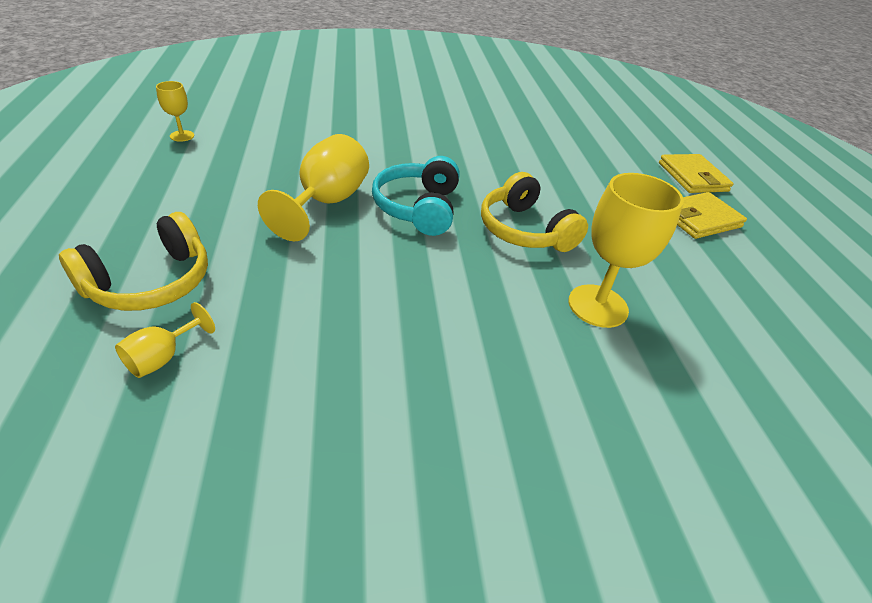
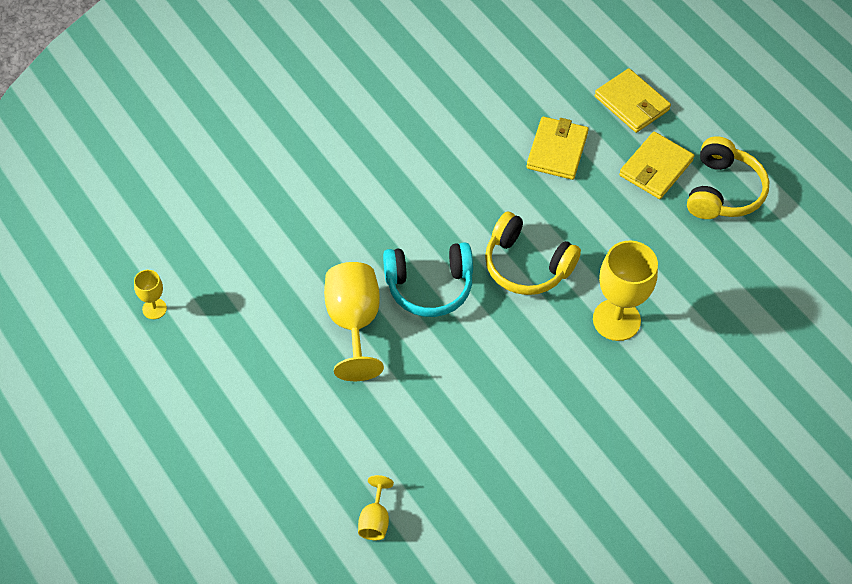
camera: 25 degrees left, 15 degrees up
(150, 282) = (306, 473): yellow headphones -> yellow headphones (723, 191)
(418, 208) = (429, 286): turquoise headphones -> turquoise headphones turned 75 degrees counterclockwise
(604, 177) = (557, 150): none -> yellow wallet

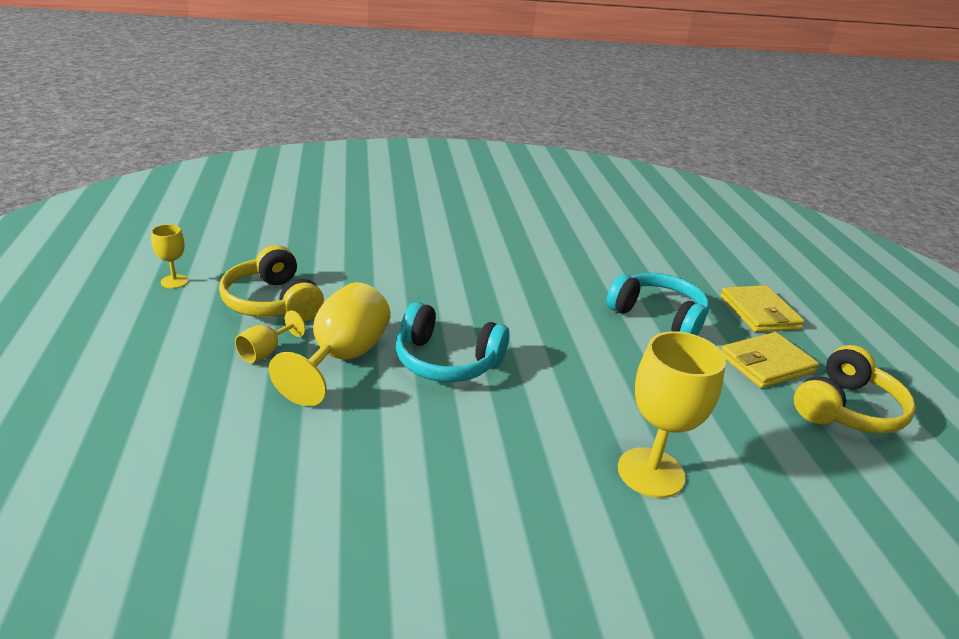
camera: 25 degrees right, 25 degrees down
(375, 520) = (169, 548): yellow goblet -> yellow goblet (265, 352)
(526, 265) = (567, 384): yellow headphones -> yellow headphones (272, 302)
(557, 150) = (658, 317): yellow wallet -> turquoise headphones

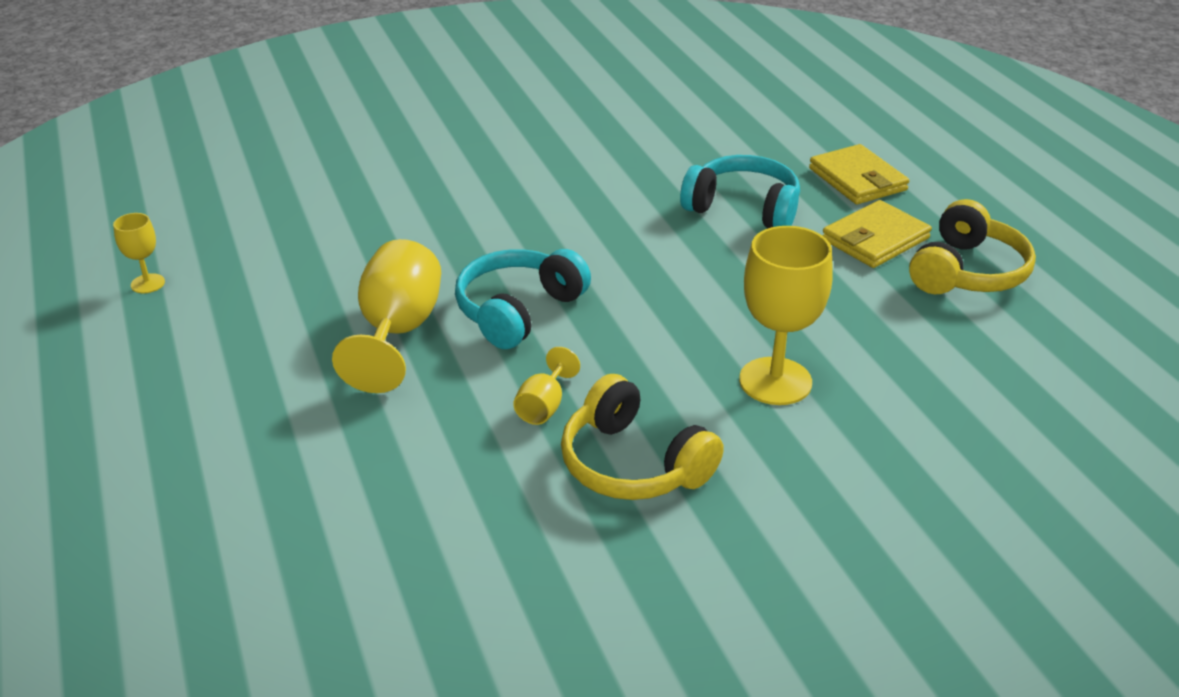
camera: 10 degrees left, 5 degrees up
(265, 352) = (305, 344): yellow goblet -> yellow goblet (544, 406)
(272, 302) = (283, 284): yellow headphones -> yellow headphones (633, 464)
(446, 361) = (518, 311): turquoise headphones -> turquoise headphones turned 120 degrees clockwise

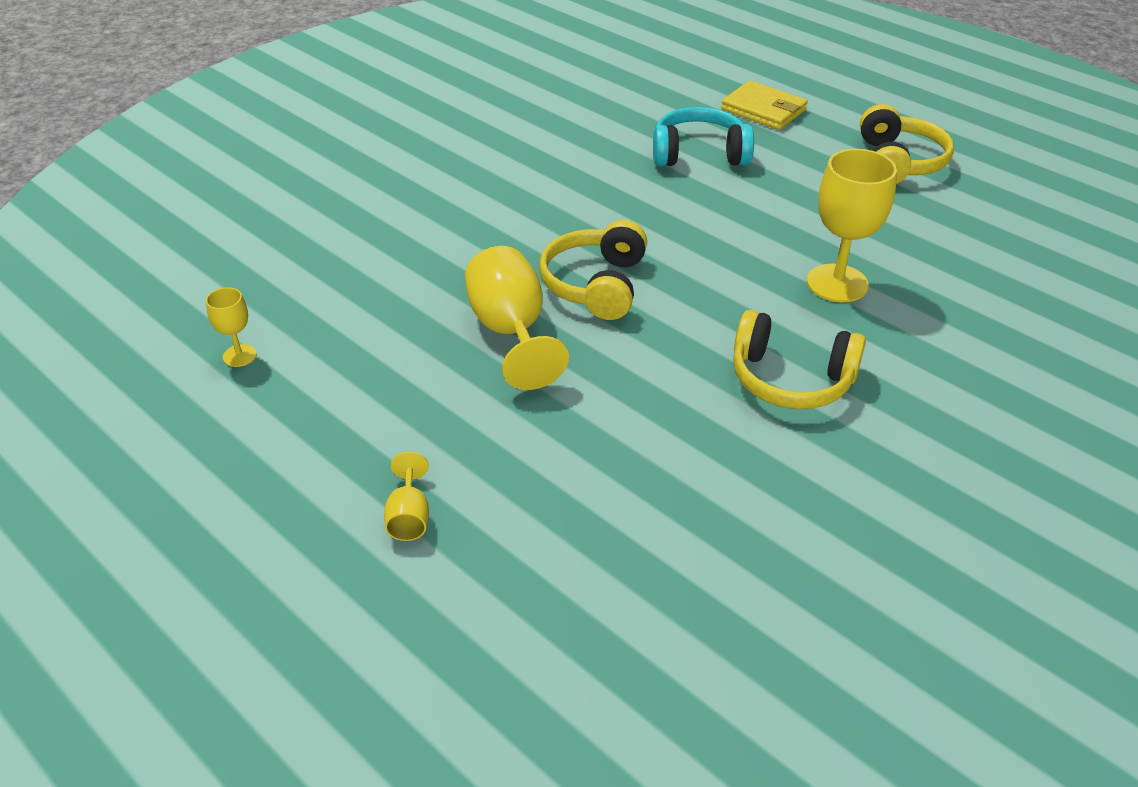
camera: 25 degrees left, 5 degrees up
(518, 311) = (596, 285): turquoise headphones -> yellow headphones
(544, 406) = (684, 356): yellow goblet -> yellow goblet (409, 517)
(875, 239) = (815, 154): yellow wallet -> none

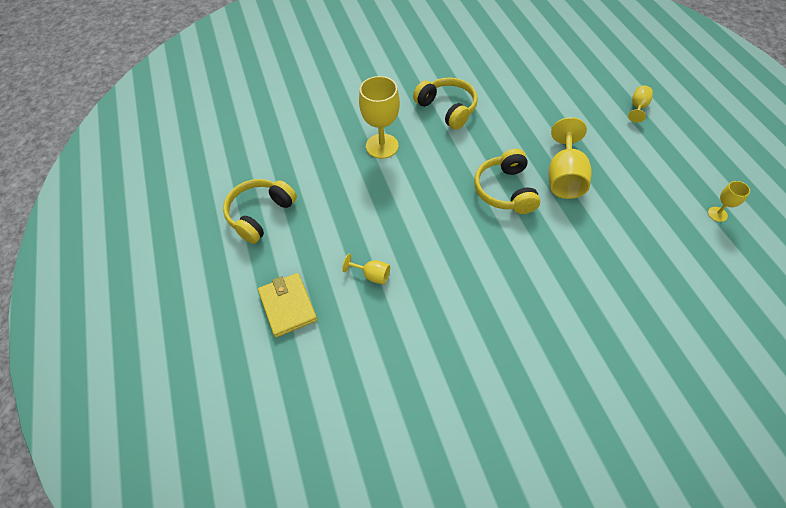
camera: 150 degrees left, 15 degrees up
(596, 285) = (505, 190): yellow headphones -> yellow headphones turned 135 degrees clockwise
(699, 154) = (372, 275): turquoise headphones -> yellow goblet

